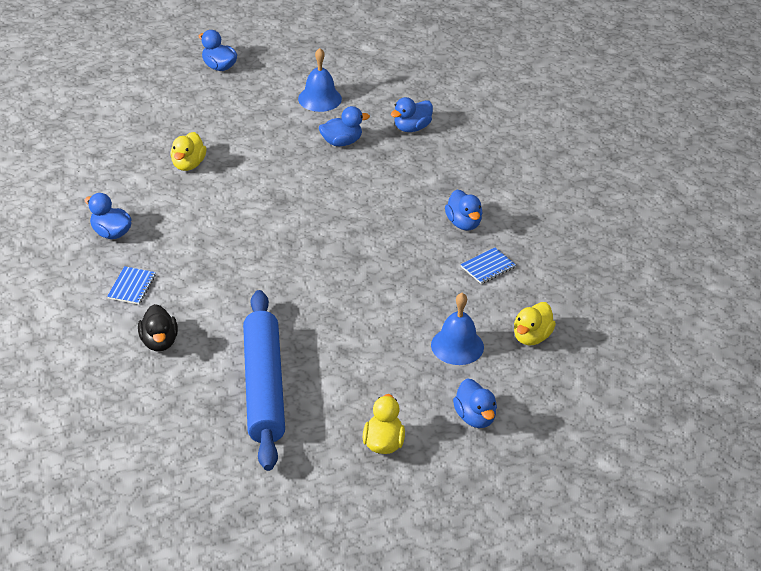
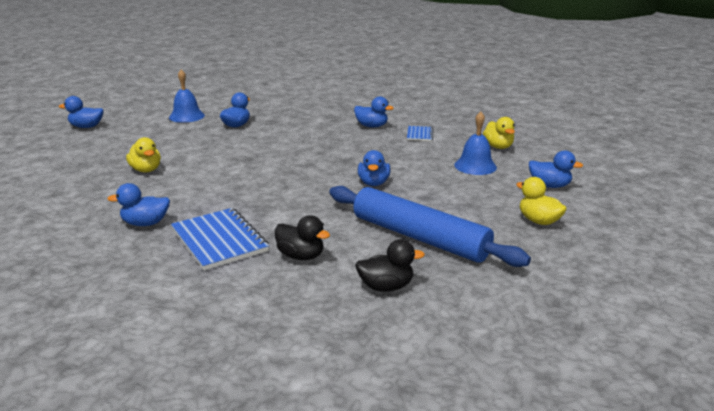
camera: 45 degrees left, 15 degrees down
(132, 287) = (219, 240): blue notebook -> blue notebook, size x1.92
(167, 411) = (386, 287): none -> black duck
(412, 128) = (267, 108): blue duck -> blue duck (373, 183)

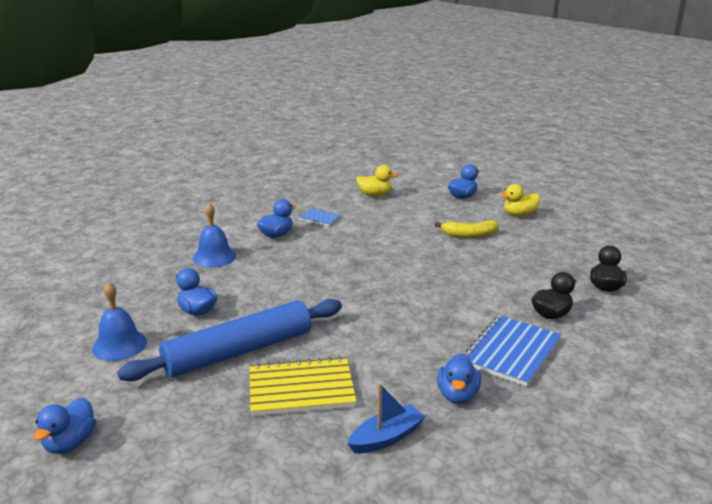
camera: 70 degrees left, 0 degrees up
(89, 204) = (386, 438): none -> blue boat
(146, 170) = (301, 389): yellow duck -> yellow notebook
(219, 240) = (511, 352): blue notebook -> blue notebook turned 45 degrees counterclockwise
(373, 183) = (421, 259): blue duck -> none
(419, 237) = (532, 260): blue rolling pin -> blue rolling pin (239, 351)
(451, 199) = (469, 235): none -> yellow banana
(475, 166) = (409, 212): blue bell -> blue bell (214, 257)

